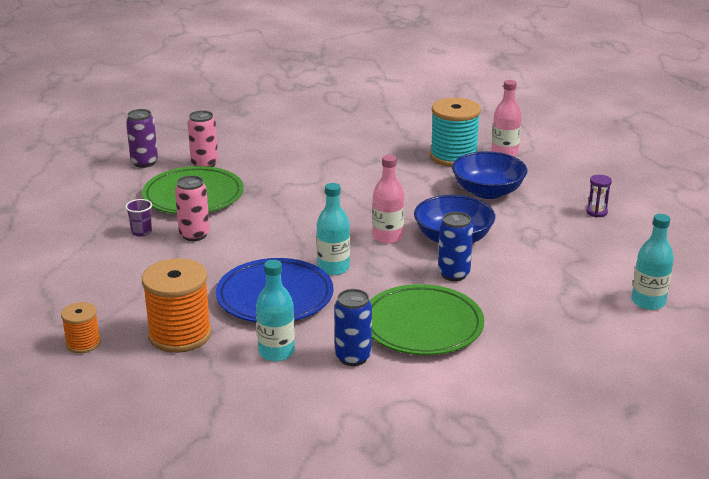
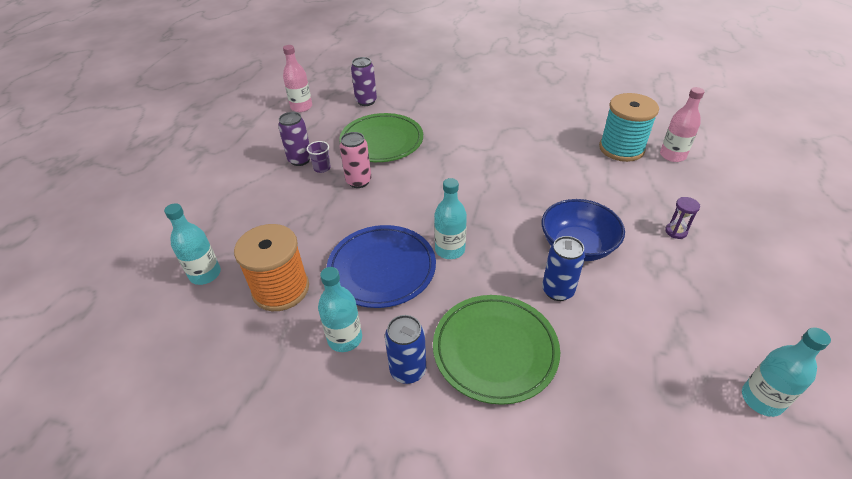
camera: 25 degrees right, 15 degrees up
(83, 343) = (205, 274): orange spool -> turquoise bottle
(108, 230) = (300, 160): none -> purple can
(204, 164) = (408, 112): pink can -> none
(387, 237) = (517, 226): pink bottle -> pink bottle (301, 107)
(488, 192) = (637, 196): blue bowl -> none
(596, 212) = (743, 250): purple hourglass -> purple hourglass (676, 231)

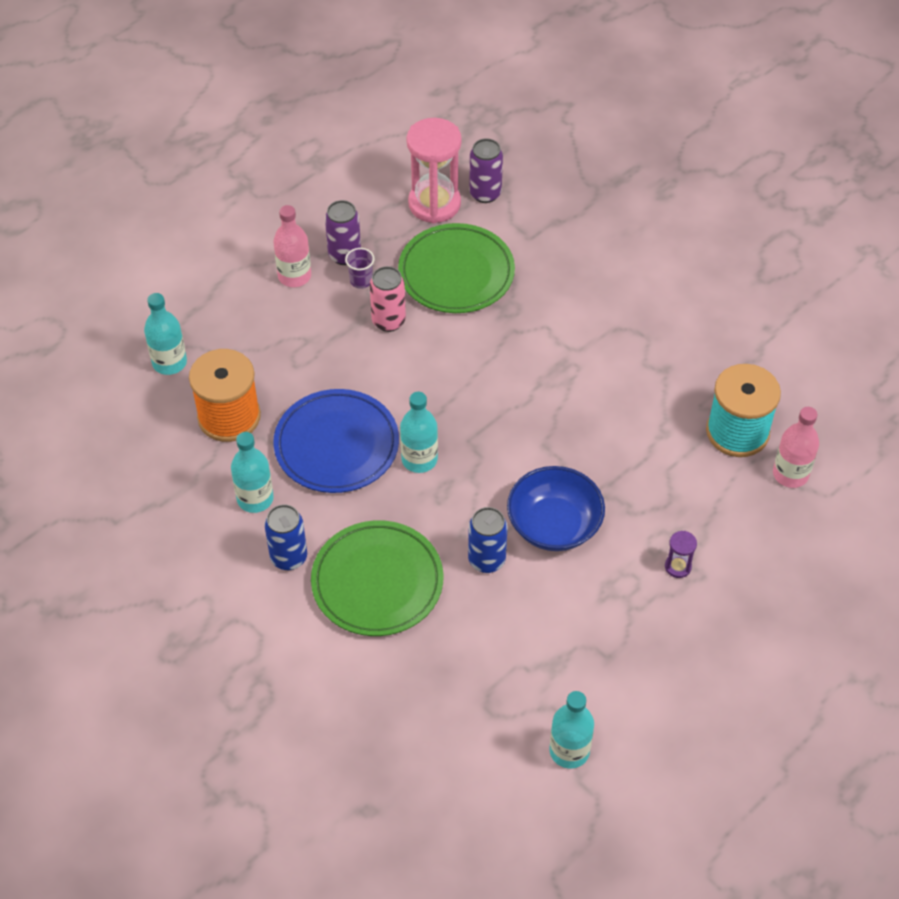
camera: 30 degrees right, 10 degrees up
(301, 107) = (398, 165): pink bottle -> pink bottle (294, 276)
(339, 116) = (434, 204): none -> pink hourglass

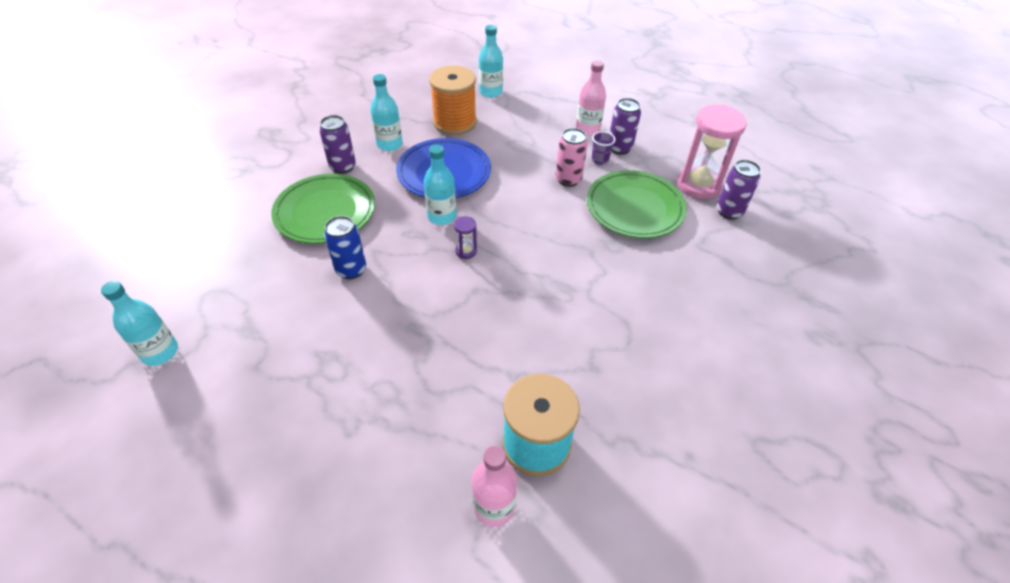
camera: 75 degrees right, 5 degrees down
(289, 557) = (343, 167): blue can -> purple can
(554, 525) = (392, 308): blue bowl -> none
(678, 566) = (358, 410): purple hourglass -> purple hourglass (466, 251)

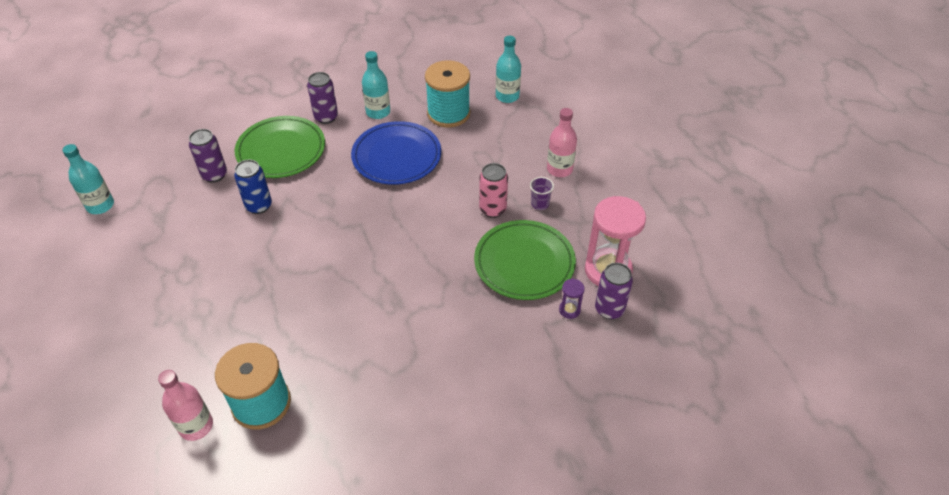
camera: 35 degrees right, 0 degrees up
(442, 216) = (360, 194): turquoise bottle -> none
(454, 122) = (448, 113): orange spool -> turquoise spool
(466, 251) = (351, 232): purple hourglass -> purple hourglass (569, 310)
(619, 148) = (570, 201): purple can -> purple can (214, 175)

